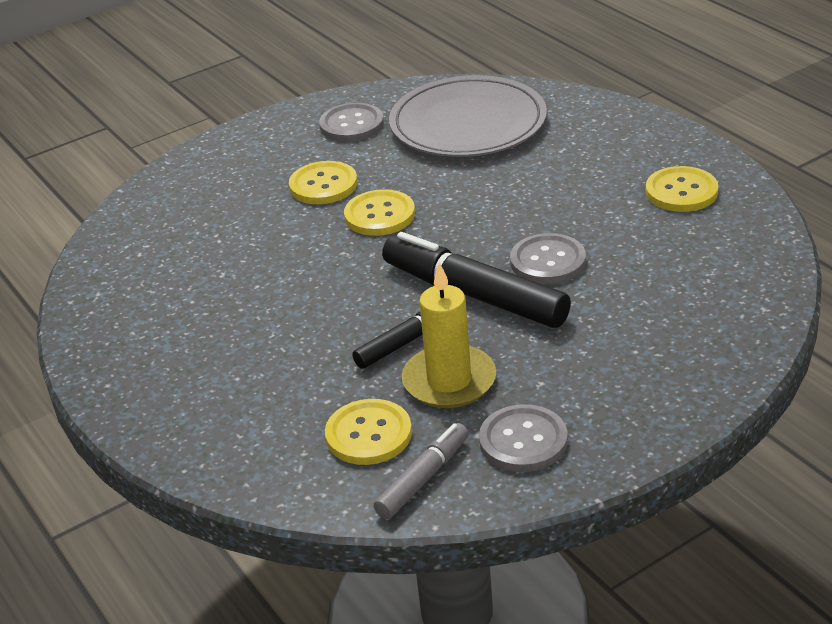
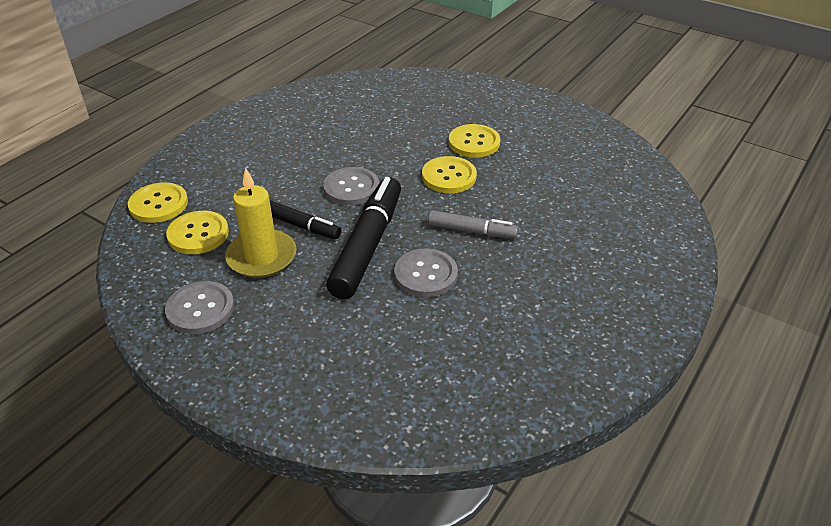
camera: 65 degrees right, 5 degrees up
(351, 125) = (560, 134): grey button -> grey button (351, 188)
(423, 478) = (156, 269): grey marker -> grey marker (472, 231)
(468, 123) = (599, 188): grey plate -> none
(681, 191) = (569, 336): yellow button -> yellow button (158, 204)

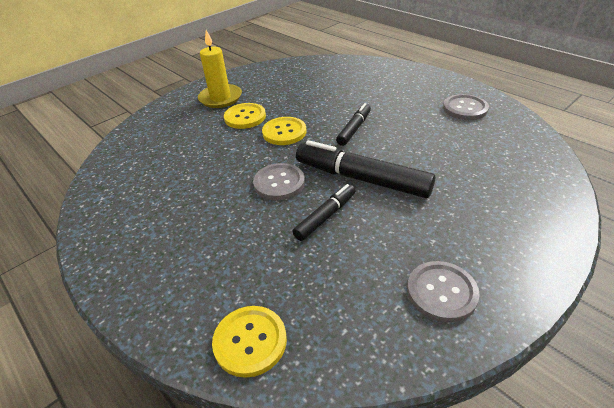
camera: 75 degrees left, 0 degrees up
(198, 234) = (320, 298): yellow button -> none
(262, 257) = (367, 245): yellow candle -> yellow candle (220, 98)
(425, 274) = (400, 153): grey button -> grey button (465, 108)
(472, 231) = (354, 129): grey marker -> black marker

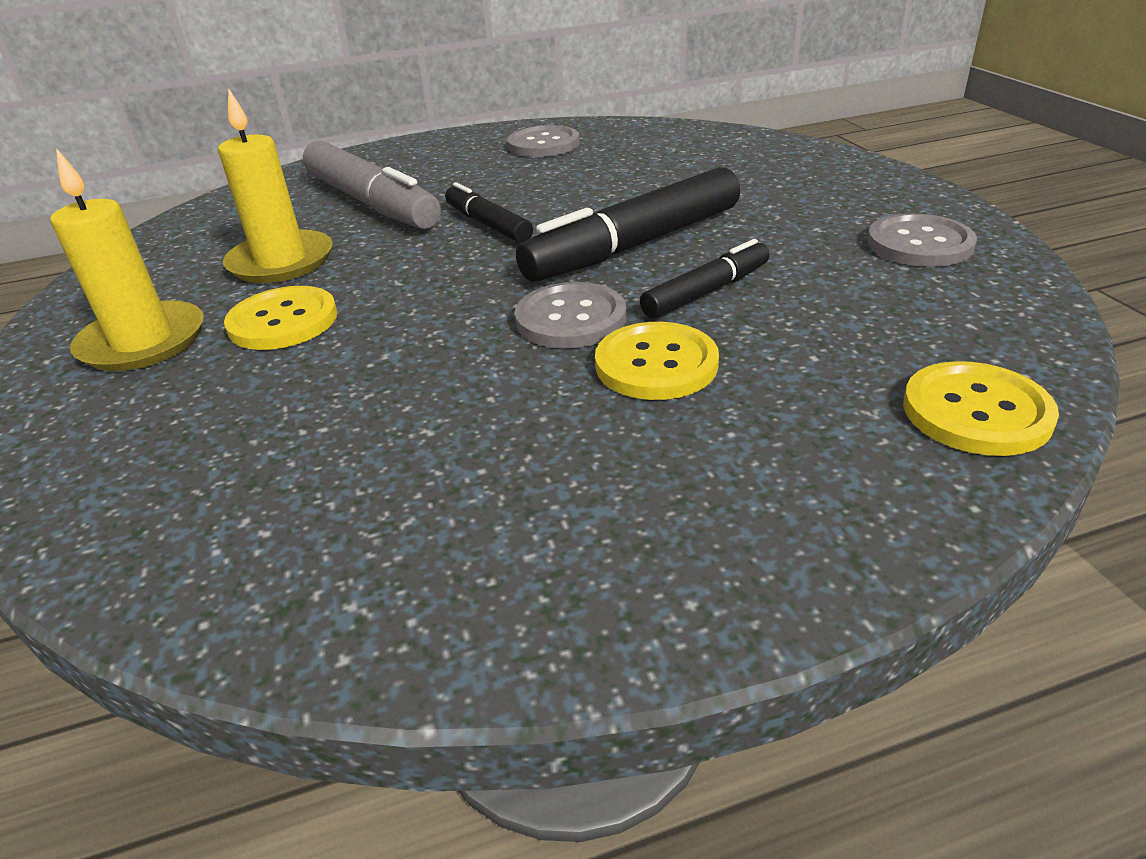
camera: 65 degrees left, 5 degrees down
(284, 132) = (408, 287): yellow button -> yellow button (656, 364)
(288, 96) = (281, 261): none -> yellow candle
(325, 216) = (706, 292): black marker -> black marker turned 75 degrees clockwise
(353, 92) = (371, 203): none -> grey marker

